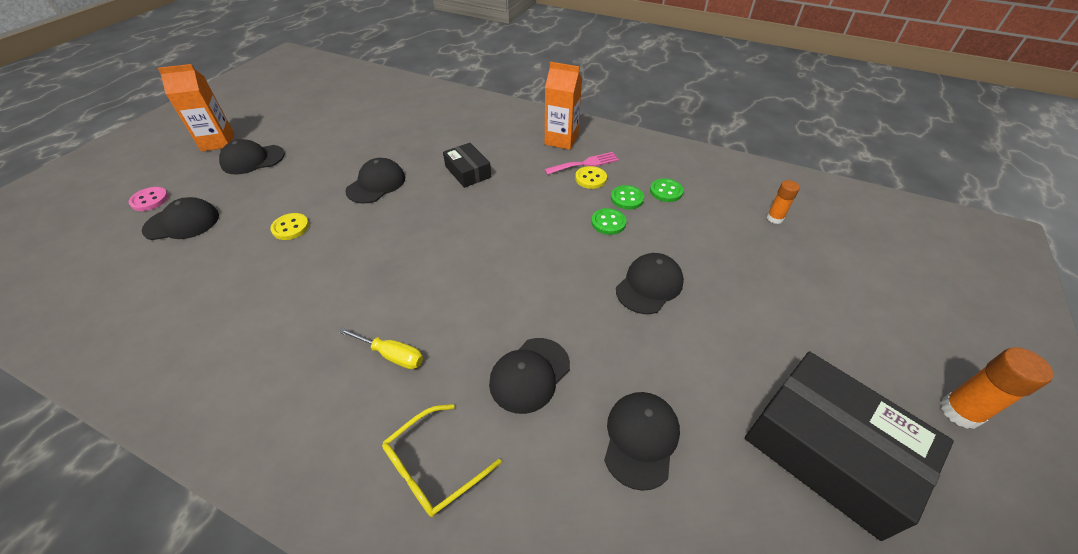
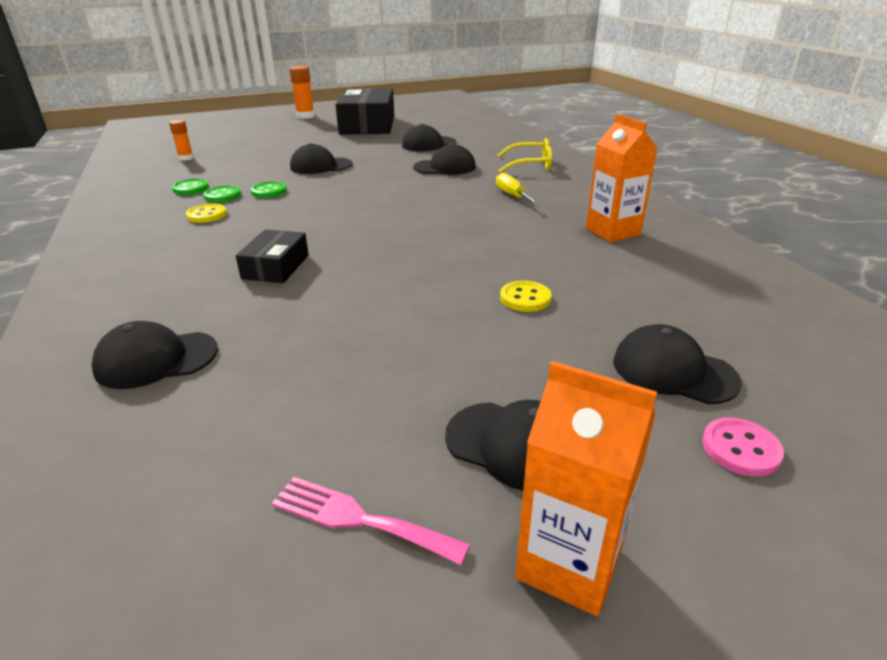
camera: 135 degrees left, 15 degrees down
(376, 184) = (381, 300): black cap -> black cap (156, 359)
(561, 140) = (135, 251): orange carton -> orange carton (612, 232)
(585, 163) = (179, 225): pink fork -> pink fork (359, 519)

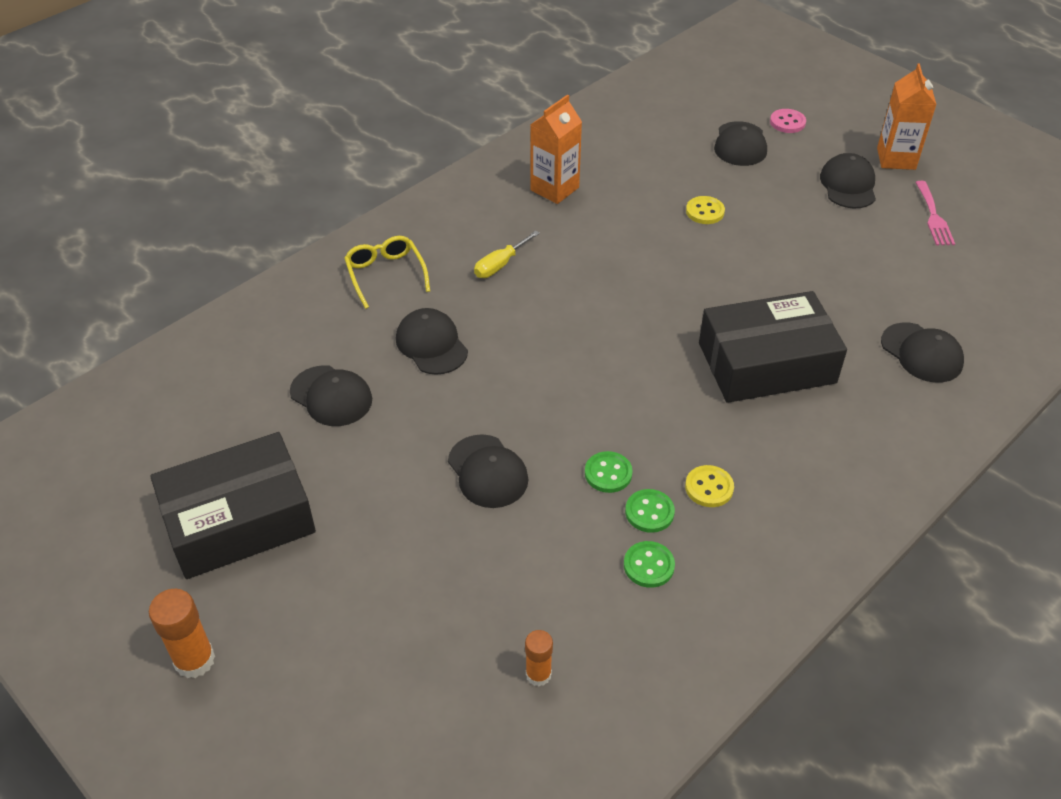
camera: 115 degrees left, 15 degrees up
(276, 267) = (766, 363): black box -> black box, size x1.96

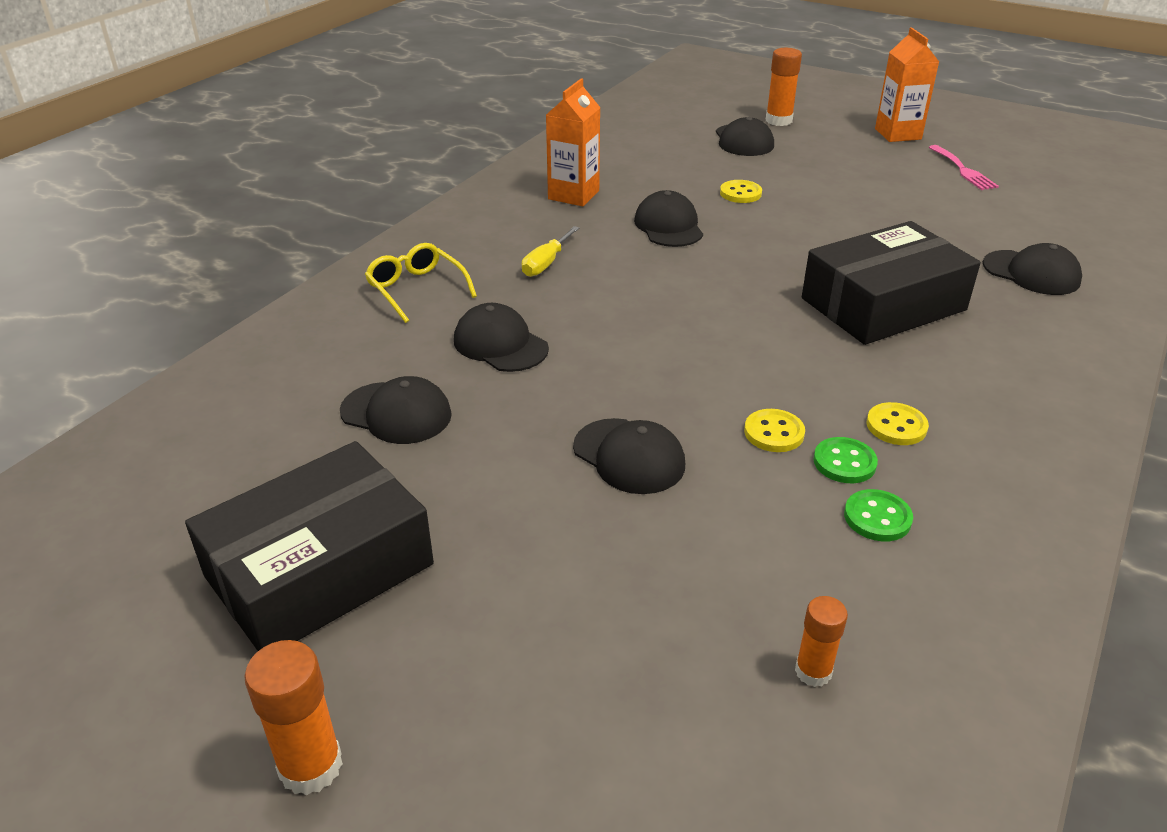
camera: 15 degrees left, 10 degrees down
(608, 473) = (774, 433): green button -> yellow button
(787, 122) = (778, 120): pink button -> orange glue stick
(848, 185) = (867, 157): black cap -> black cap (668, 226)

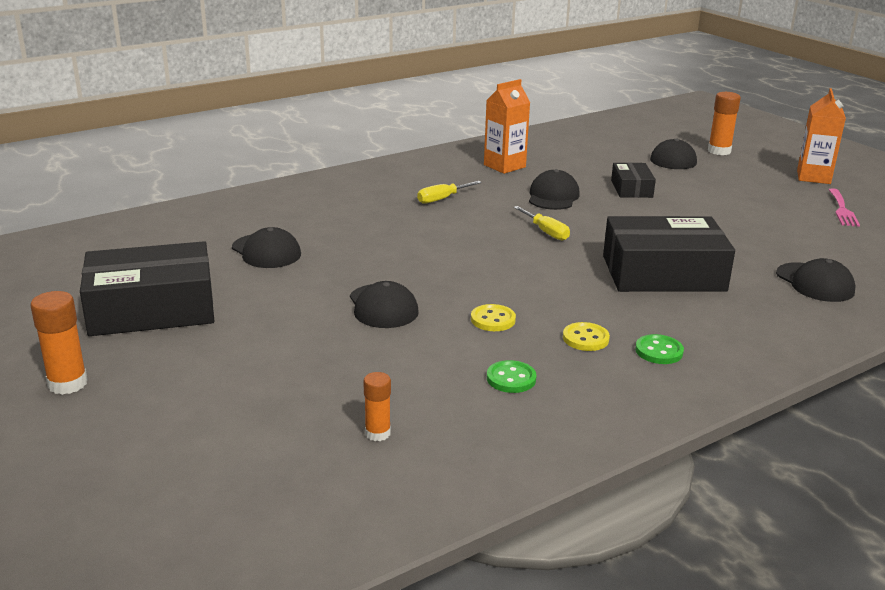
camera: 25 degrees right, 10 degrees down
(416, 289) = (343, 195): yellow glasses -> none
(500, 344) = (365, 233): black cap -> none
(709, 281) = (546, 232): none -> yellow screwdriver
(740, 193) = (631, 188): yellow button -> black box
(844, 462) = (523, 346): green button -> green button (659, 351)

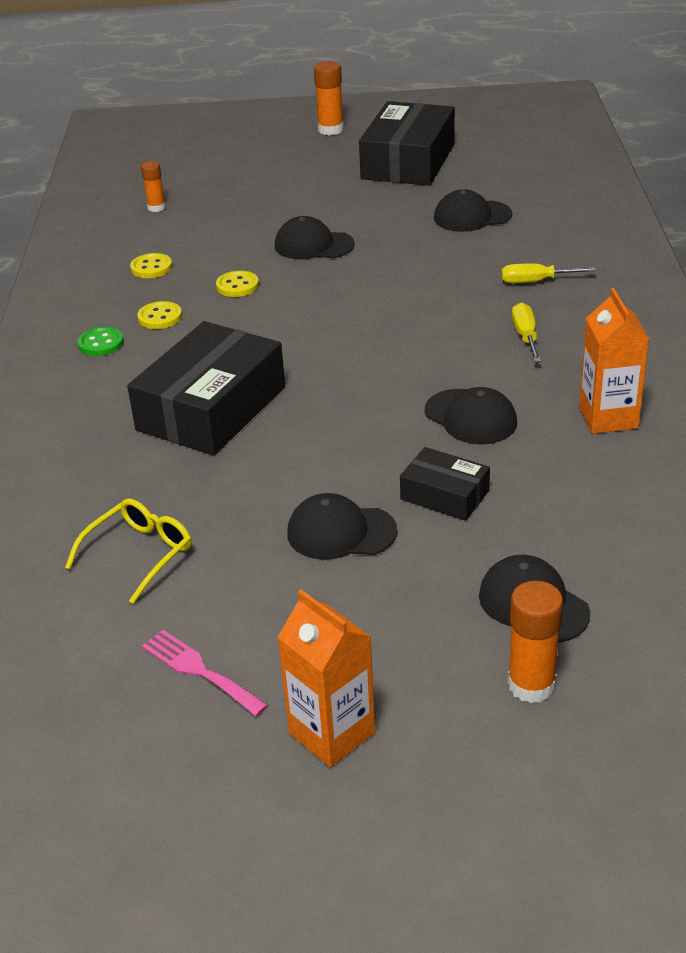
camera: 125 degrees right, 10 degrees up
(511, 379) = (151, 267): green button -> yellow button
(546, 232) = (375, 373): yellow screwdriver -> yellow screwdriver (535, 281)
(813, 249) = (139, 554): none -> yellow glasses
(815, 283) = (80, 502): black cap -> black cap (341, 532)

